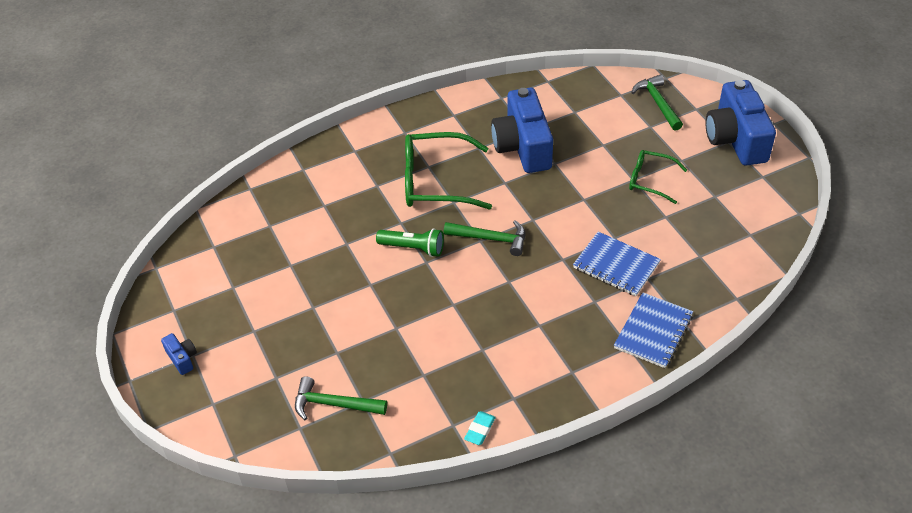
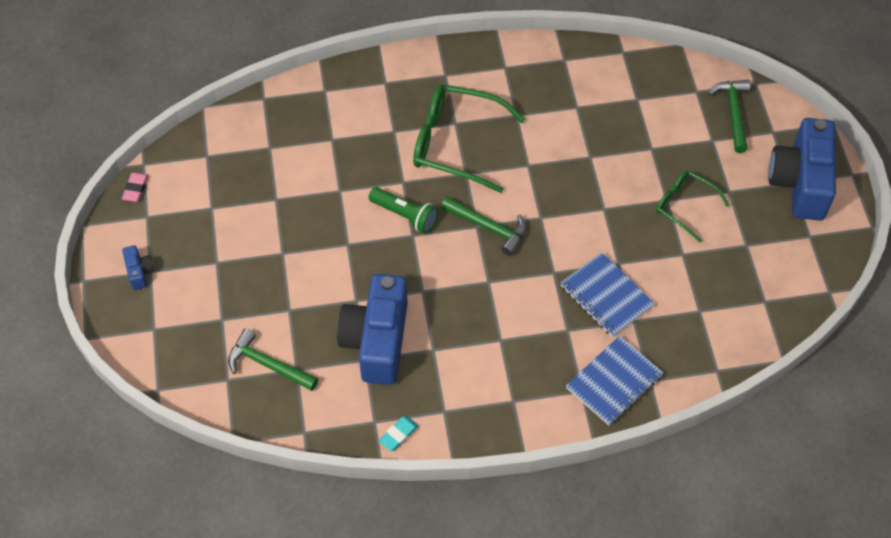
camera: 15 degrees right, 10 degrees up
(155, 290) = (136, 189): none -> pink eraser
(523, 147) = (564, 127): blue camera -> blue camera (377, 341)

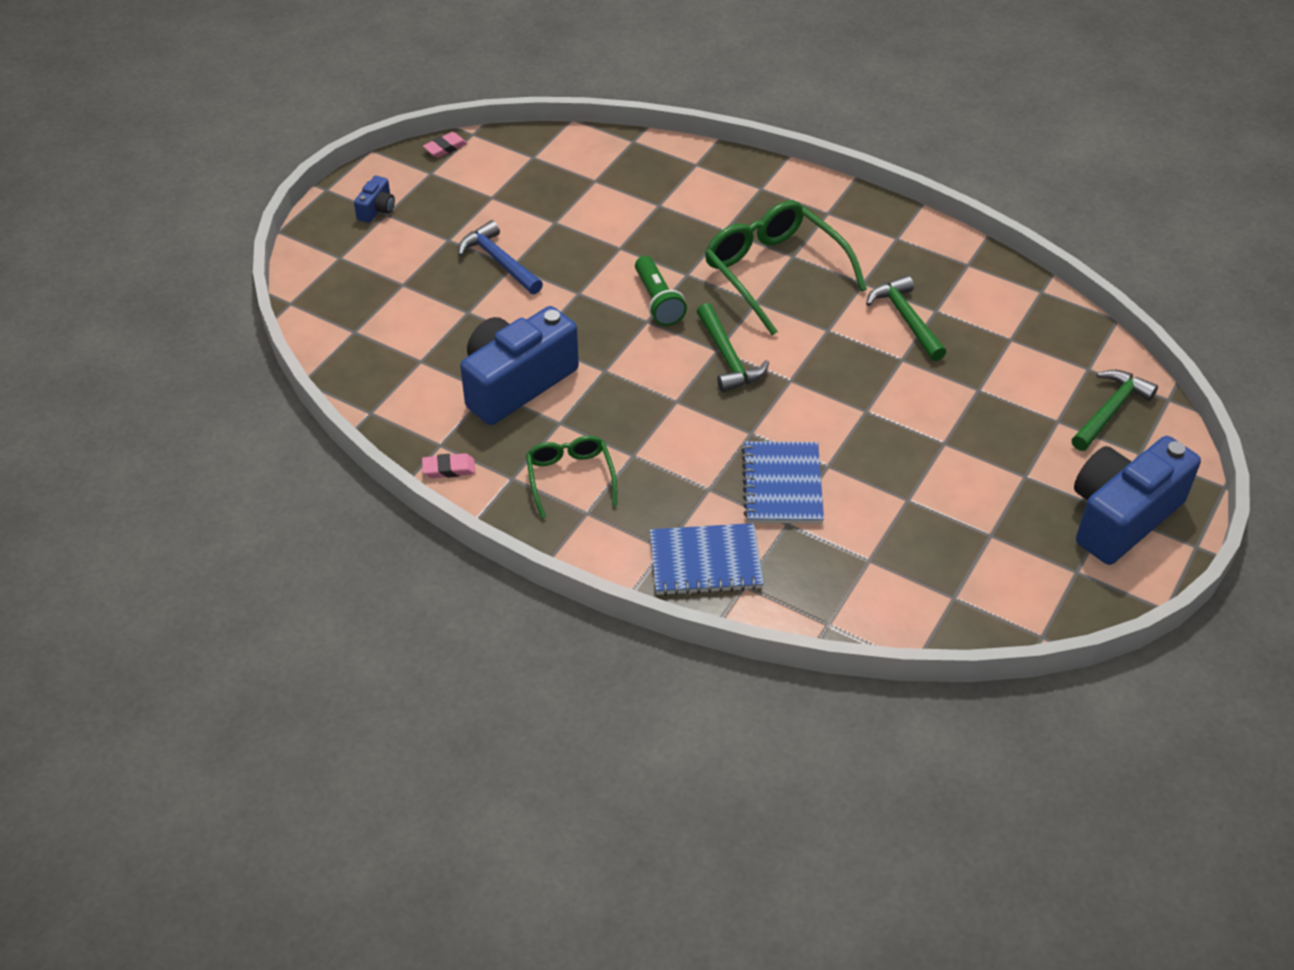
camera: 40 degrees right, 10 degrees down
(267, 365) = (400, 341): green hammer -> green hammer (906, 319)
(269, 256) = (499, 261): none -> blue hammer
(398, 435) = (449, 469): turquoise eraser -> pink eraser
(685, 206) = (958, 460): green glasses -> green glasses (570, 478)

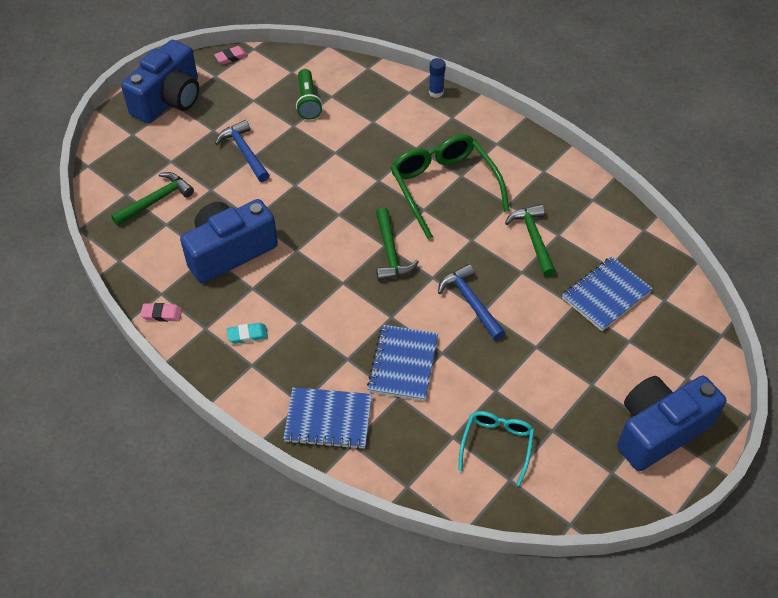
camera: 10 degrees right, 5 degrees up
(377, 209) = (169, 100): blue camera -> blue camera, size x2.39
(570, 478) = (247, 335): green glasses -> turquoise eraser
(658, 301) = (351, 199): green flashlight -> green flashlight (308, 102)
(731, 160) = (436, 92): none -> blue glue stick
(847, 402) = (470, 302): none -> blue hammer
(927, 561) = (496, 445): none -> turquoise glasses
(1015, 372) = (606, 295): none -> blue notebook
(1110, 410) = (673, 338): green hammer -> green hammer (156, 200)

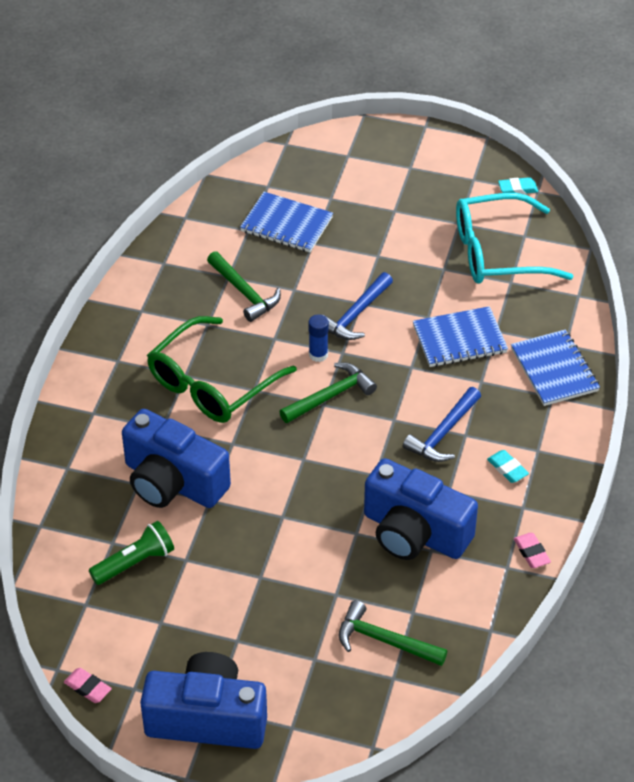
camera: 115 degrees left, 5 degrees down
(244, 152) = (257, 589): blue hammer -> blue hammer (443, 433)
(436, 92) = (55, 442): blue glue stick -> blue glue stick (318, 354)
(496, 445) = (499, 252): turquoise glasses -> turquoise glasses, size x1.74
(533, 238) = (245, 293): green hammer -> green hammer turned 90 degrees counterclockwise
(581, 507) = (517, 189): none -> turquoise eraser
(659, 430) = (413, 161): blue camera -> blue camera (173, 482)

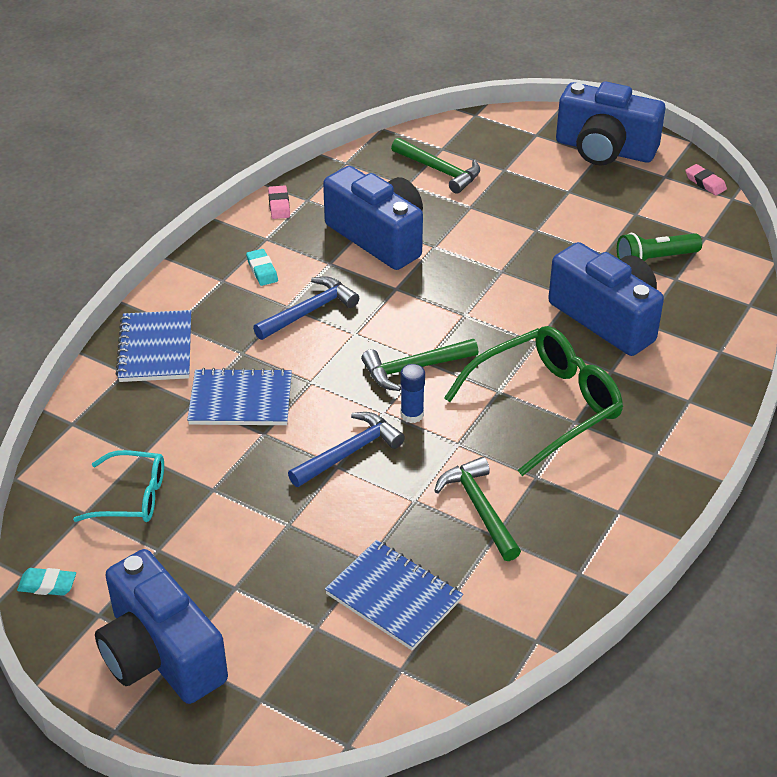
camera: 165 degrees left, 5 degrees down
(421, 166) = (160, 654): none -> blue camera
(499, 252) = (131, 497): turquoise glasses -> turquoise glasses, size x0.58

